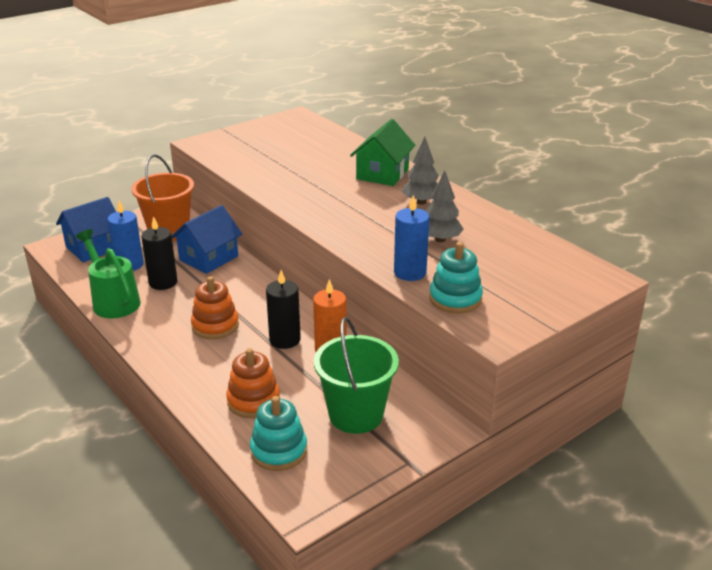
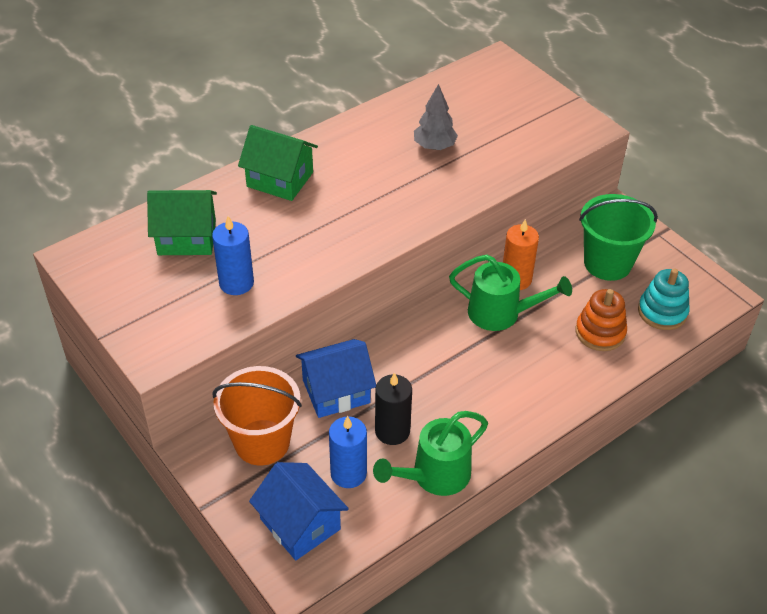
camera: 90 degrees left, 15 degrees up
(209, 258) = (336, 391): blue house -> blue house turned 60 degrees counterclockwise
(215, 326) = (480, 372): orange stacking toy -> none
(285, 340) = (502, 313): black candle -> green watering can
(314, 146) = (187, 237): none -> green house
(410, 272) = (498, 170): blue candle -> blue candle (236, 283)
(421, 202) = (353, 154): grey tree -> none
(455, 299) = (540, 145): turquoise stacking toy -> none

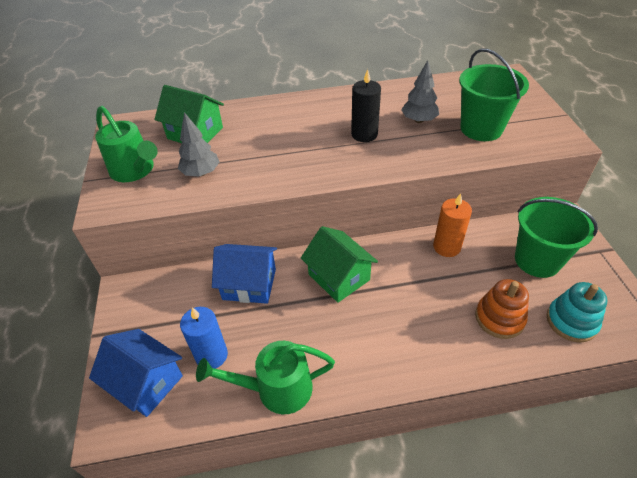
camera: 30 degrees right, 0 degrees up
(236, 283) = (201, 173): blue candle -> grey tree
(262, 442) = (170, 302): orange bucket -> none
(280, 179) = (287, 113): green house -> green house (339, 277)
(300, 524) = (146, 382): blue house -> blue house turned 45 degrees counterclockwise
(392, 431) = (269, 334): black candle -> black candle (364, 134)
(502, 313) = (418, 270): green watering can -> green watering can (135, 171)
(504, 138) = (481, 129): none -> green bucket

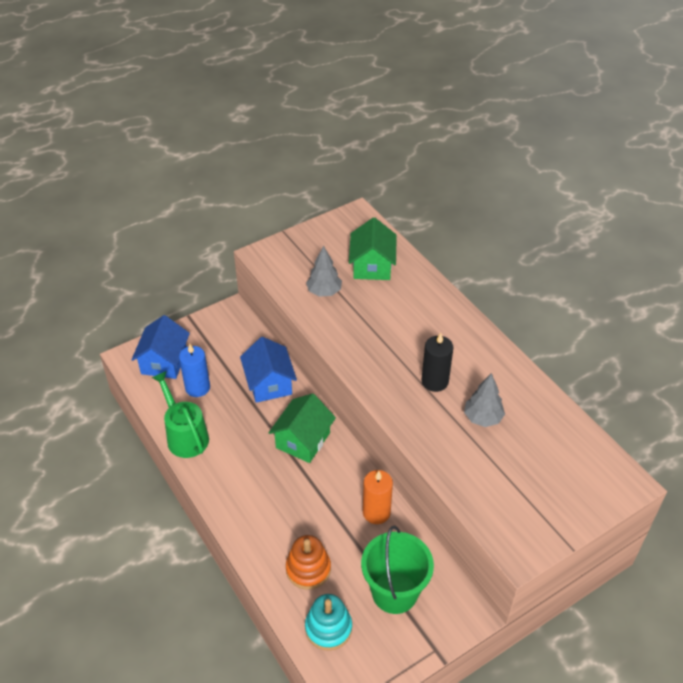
camera: 65 degrees right, 0 degrees up
(135, 171) = (307, 253): green watering can -> none
(481, 129) = (497, 473): green bucket -> none

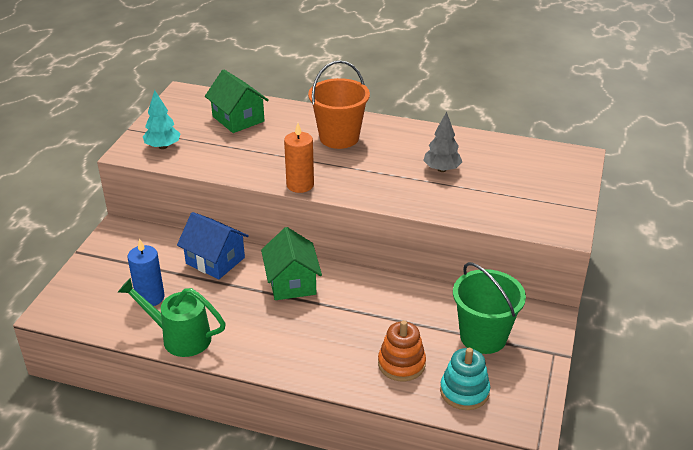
camera: 40 degrees left, 10 degrees down
(164, 362) = (92, 296): blue house -> none
(290, 263) = (163, 146): none -> turquoise tree
(324, 292) = (218, 152): grey tree -> none
(376, 512) = (408, 295): orange candle -> orange candle (300, 185)
(432, 332) = (339, 137): none -> orange bucket
(435, 381) = (379, 165): black candle -> none

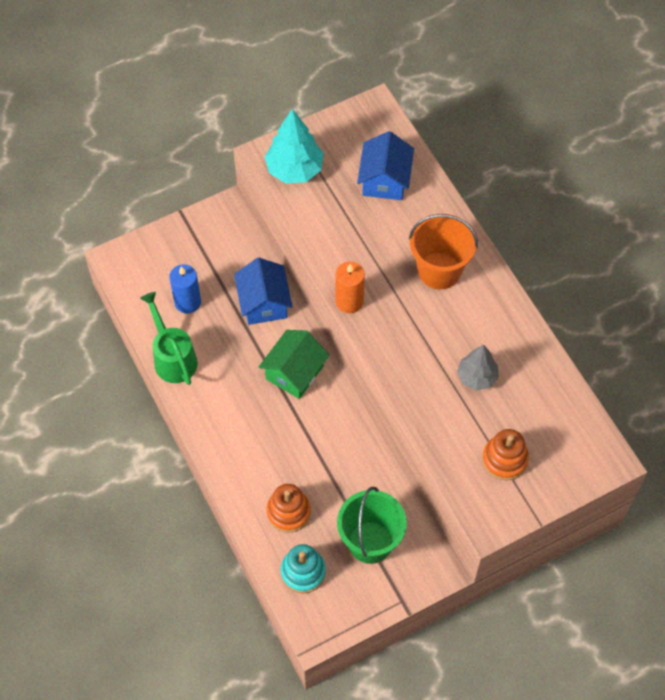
camera: 45 degrees right, 25 degrees up
(163, 146) = (294, 169): turquoise tree -> turquoise tree, size x1.52
(238, 119) = (385, 180): green house -> blue house
(522, 195) = (504, 459): none -> orange stacking toy

